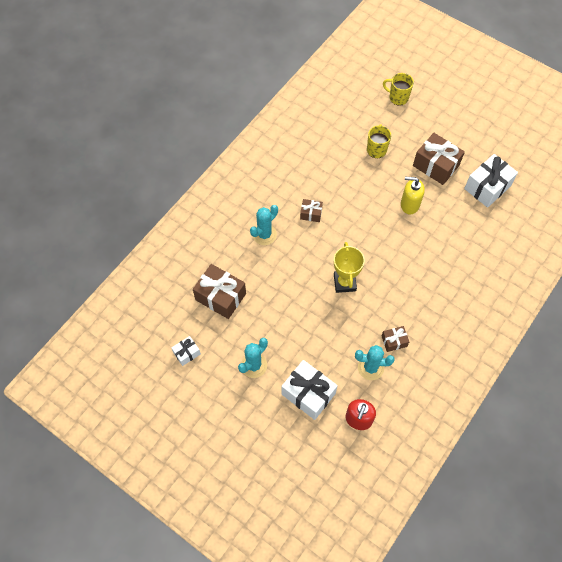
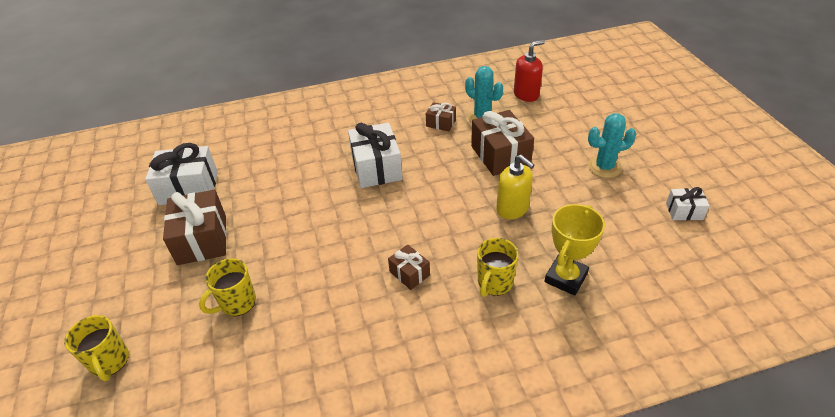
camera: 140 degrees left, 20 degrees down
(220, 296) = (606, 244): brown gift -> brown gift (500, 155)
(264, 234) = (494, 283): turquoise cactus -> yellow mug
(308, 393) = (560, 126): white gift -> white gift (376, 168)
(344, 282) = (441, 185): yellow trophy -> yellow trophy (566, 278)
(409, 204) = (286, 217): yellow soap dispenser -> yellow soap dispenser (512, 209)

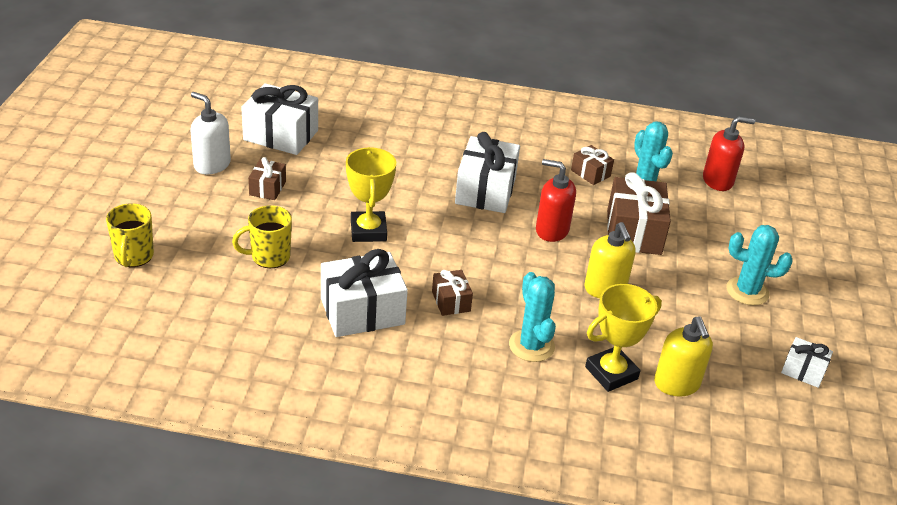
camera: 20 degrees right, 5 degrees down
(141, 239) = (212, 165): none -> white soap dispenser
(202, 239) = (267, 188): brown gift -> brown gift, size x0.52
(307, 241) = (368, 231): none -> yellow trophy
(345, 317) = (362, 311): none -> white gift
(444, 179) = (551, 230): none -> red soap dispenser
(494, 283) = (531, 346): yellow mug -> turquoise cactus
(615, 264) = (677, 384): none -> yellow soap dispenser

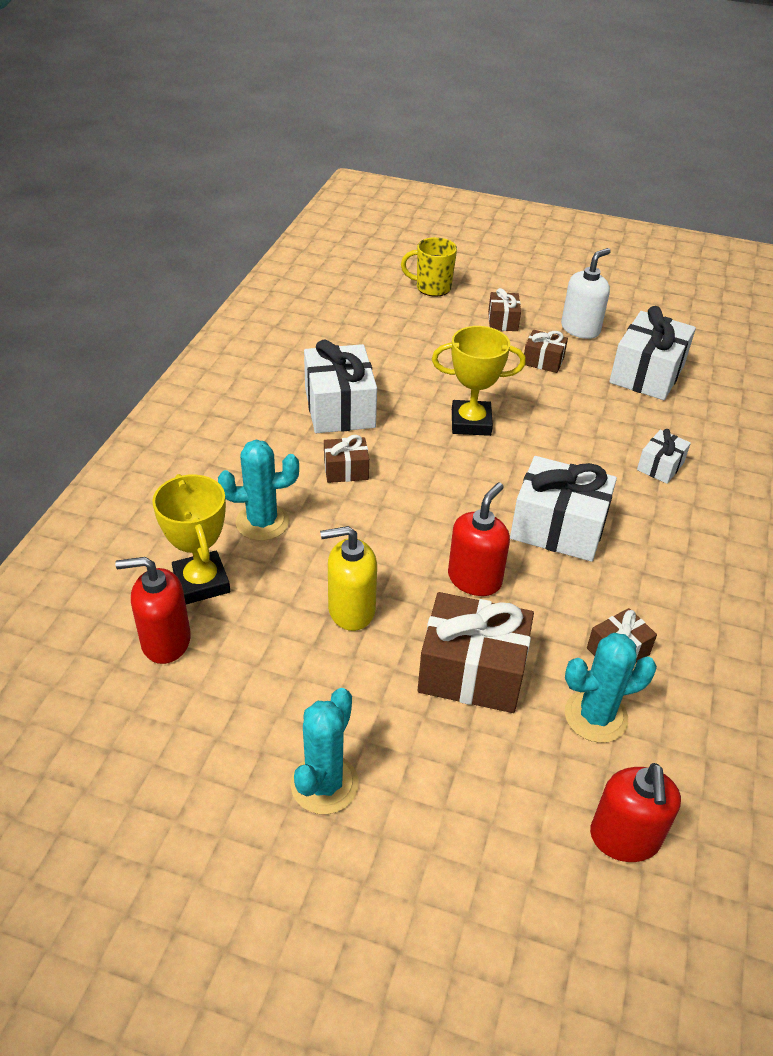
camera: 100 degrees right, 5 degrees up
(200, 210) = (502, 321): none -> brown gift
(269, 257) = (428, 357): yellow mug -> none
(677, 384) = (165, 641): yellow soap dispenser -> red soap dispenser
(803, 371) = (144, 801): white gift -> white gift (660, 466)

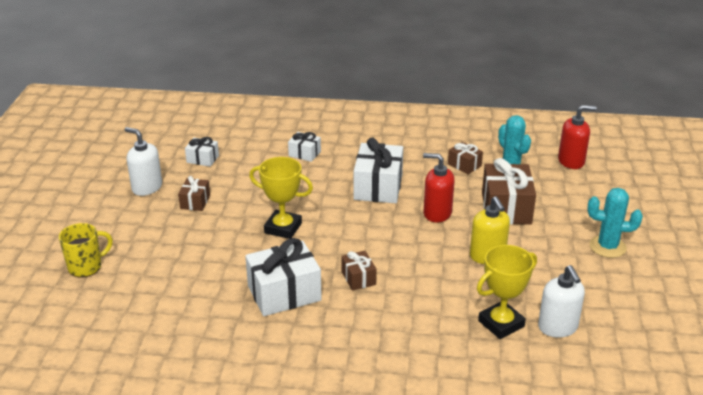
camera: 100 degrees left, 10 degrees down
(165, 641) = (558, 327): red soap dispenser -> white soap dispenser
(262, 522) = (430, 308): turquoise cactus -> none
(432, 287) = (86, 267): yellow mug -> yellow mug turned 120 degrees counterclockwise
(471, 423) = (283, 228): yellow trophy -> yellow trophy turned 60 degrees counterclockwise
(502, 321) = (140, 224): brown gift -> none
(646, 374) = (202, 159): white gift -> white gift, size x0.52

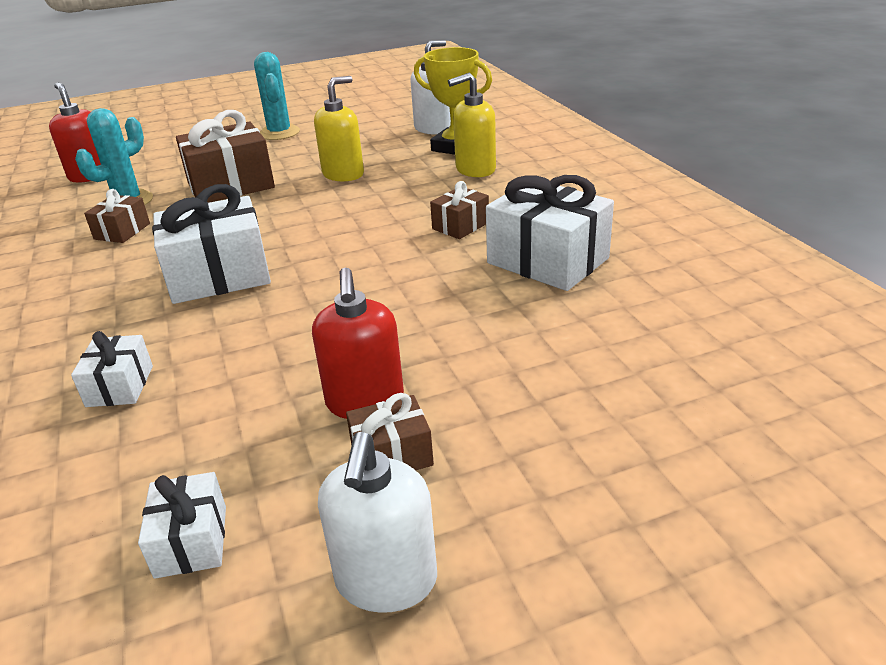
camera: 115 degrees left, 0 degrees up
(86, 267) = (746, 496): yellow mug -> none
(283, 228) = (398, 316): yellow trophy -> none
(437, 213) = (269, 218): red soap dispenser -> red soap dispenser (365, 401)
(444, 316) = (475, 169): none -> yellow soap dispenser

